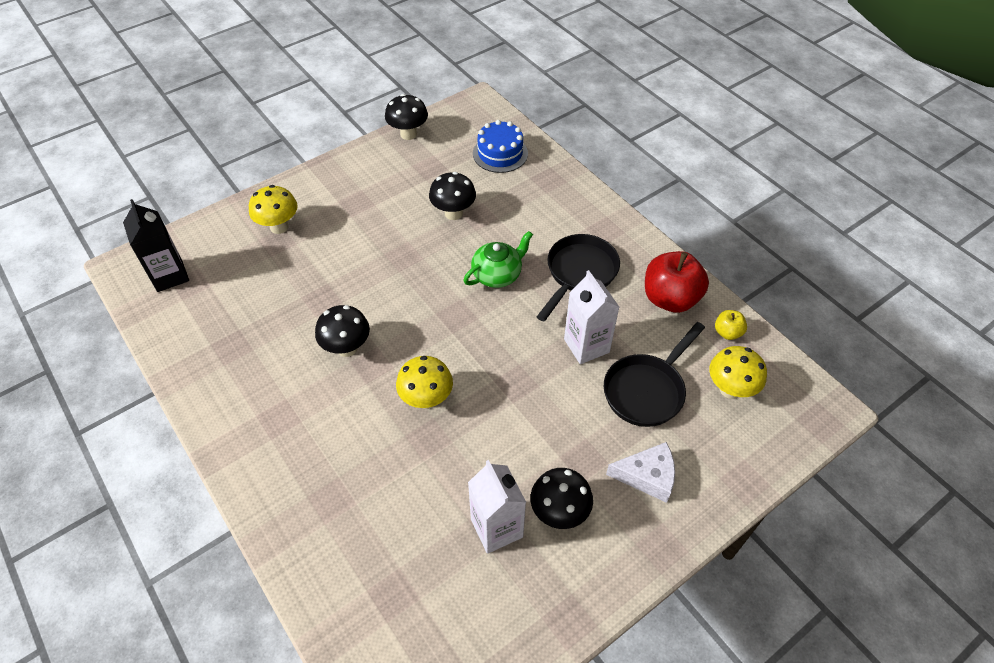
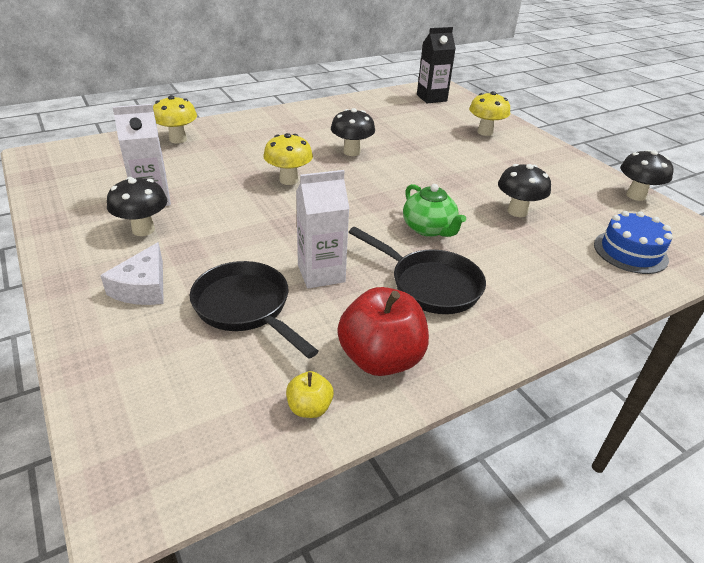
camera: 95 degrees right, 15 degrees down
(730, 389) = (216, 384): yellow mushroom -> yellow mushroom (178, 139)

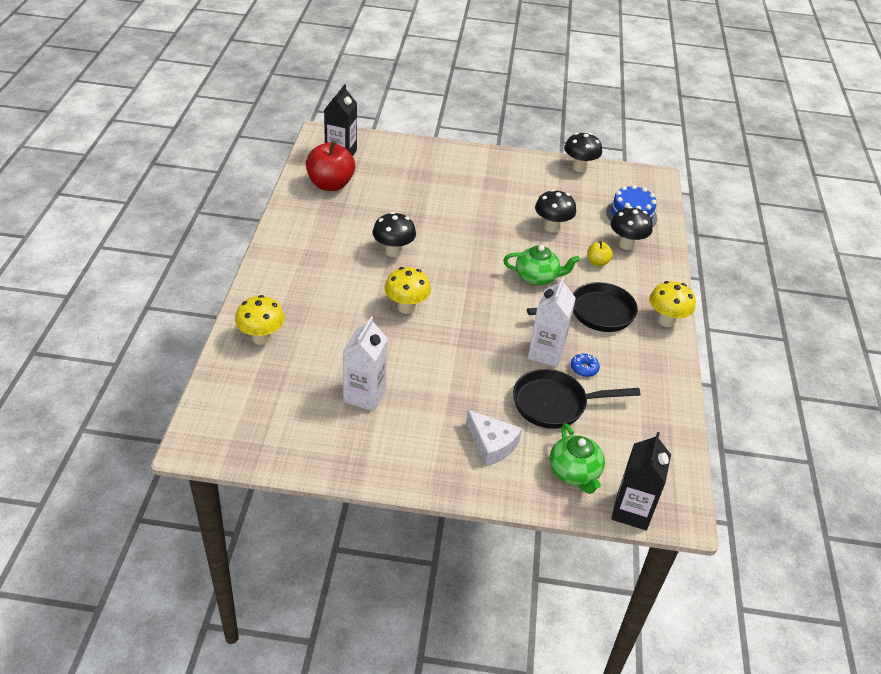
camera: 55 degrees left, 5 degrees up
(103, 442) = (632, 511): none -> black carton
(141, 363) = (574, 473): none -> green teapot
(143, 230) = (411, 417): black mushroom -> black mushroom (626, 245)
(309, 408) = (662, 418): yellow apple -> yellow apple (597, 262)
(327, 308) = (584, 368): none -> blue donut
(380, 358) = (645, 370): red apple -> red apple (330, 184)
(485, 132) = (431, 168): yellow mushroom -> yellow mushroom (666, 321)

